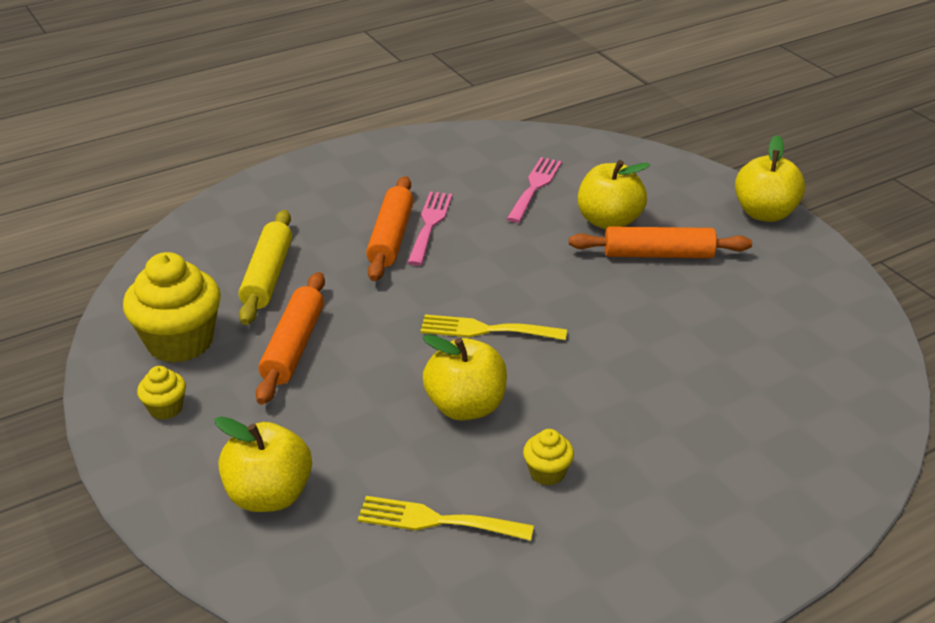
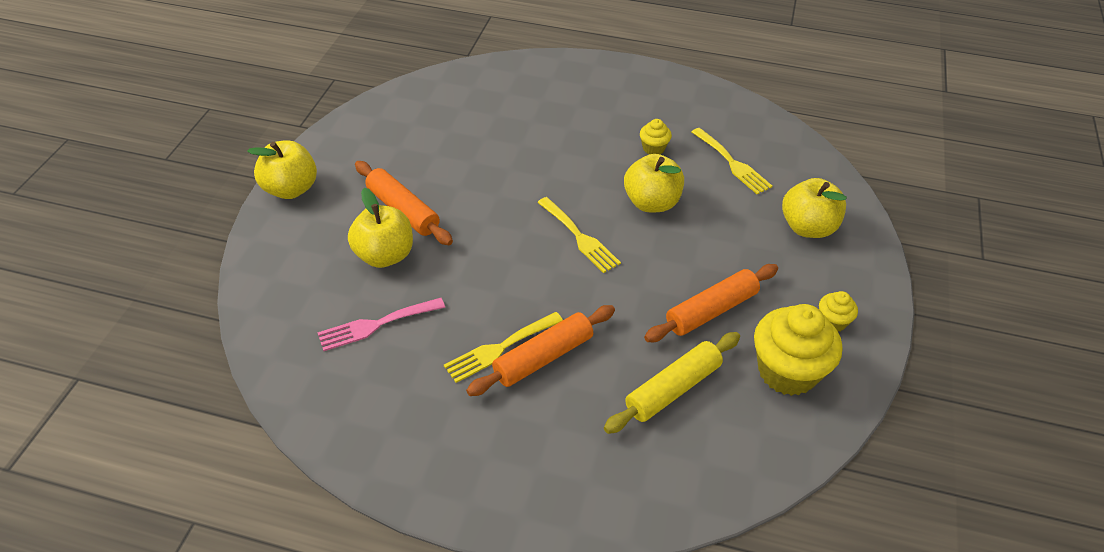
camera: 135 degrees left, 10 degrees up
(430, 224) = (499, 348): pink fork -> yellow fork

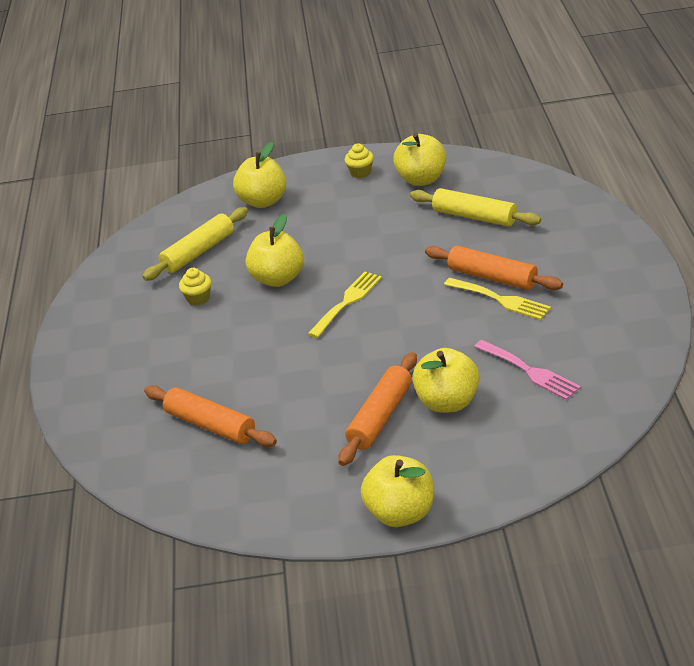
camera: 105 degrees left, 10 degrees down
(711, 311) = (386, 220): orange rolling pin -> orange rolling pin (211, 425)
(732, 163) = (198, 252): yellow fork -> yellow rolling pin
(787, 371) = (421, 179): yellow cupcake -> yellow apple

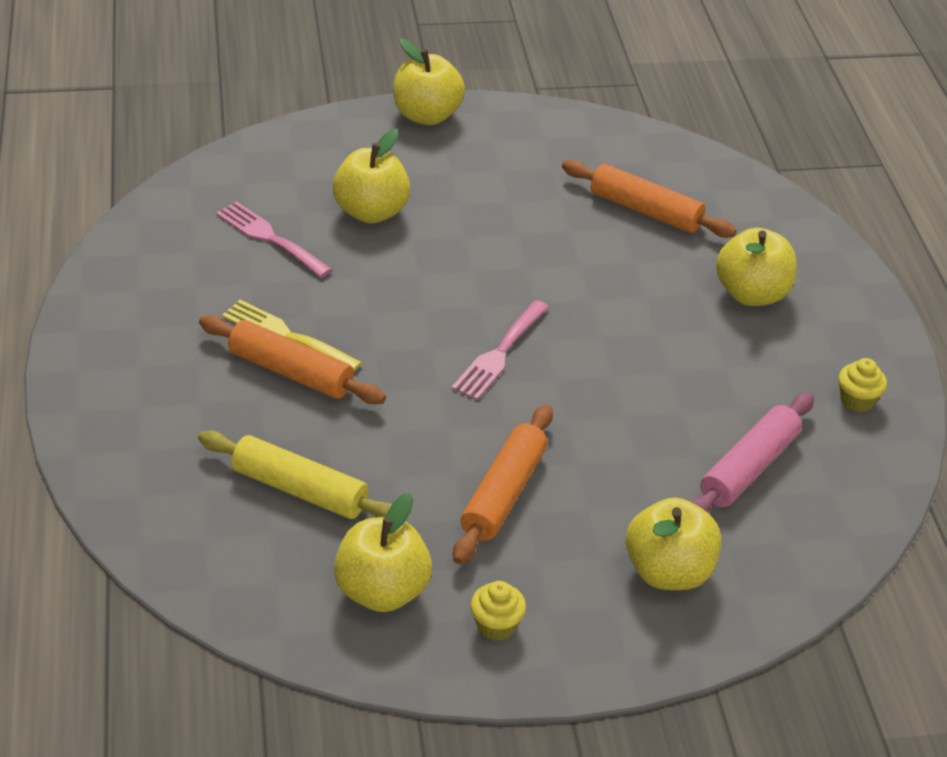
camera: 170 degrees right, 5 degrees up
(198, 252) = (749, 468): yellow rolling pin -> pink rolling pin
(198, 298) = (719, 381): yellow cupcake -> yellow cupcake (857, 400)
(278, 279) = (607, 403): yellow apple -> yellow apple (751, 294)
(347, 302) = (499, 354): yellow fork -> pink fork
(380, 417) = (449, 203): orange rolling pin -> orange rolling pin (503, 494)

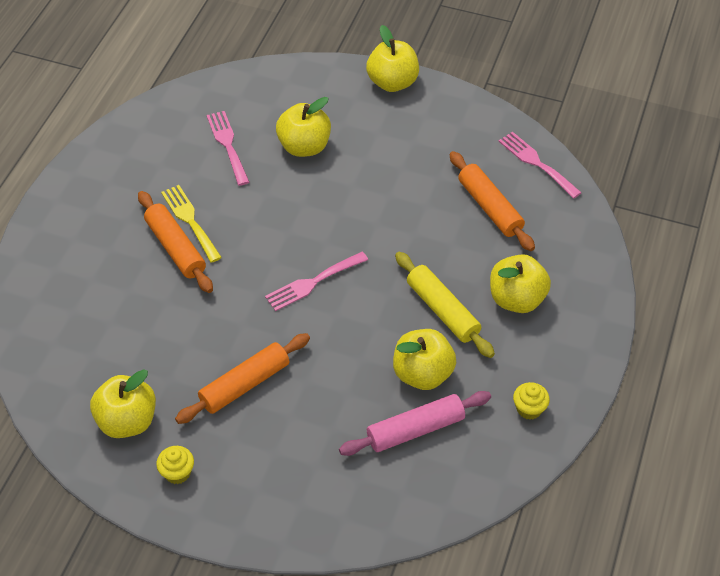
camera: 30 degrees right, 10 degrees up
(299, 490) = (126, 332): yellow rolling pin -> yellow rolling pin (442, 310)
(661, 151) = (536, 163): none -> pink fork
(668, 572) = (308, 482): yellow apple -> yellow apple (422, 374)

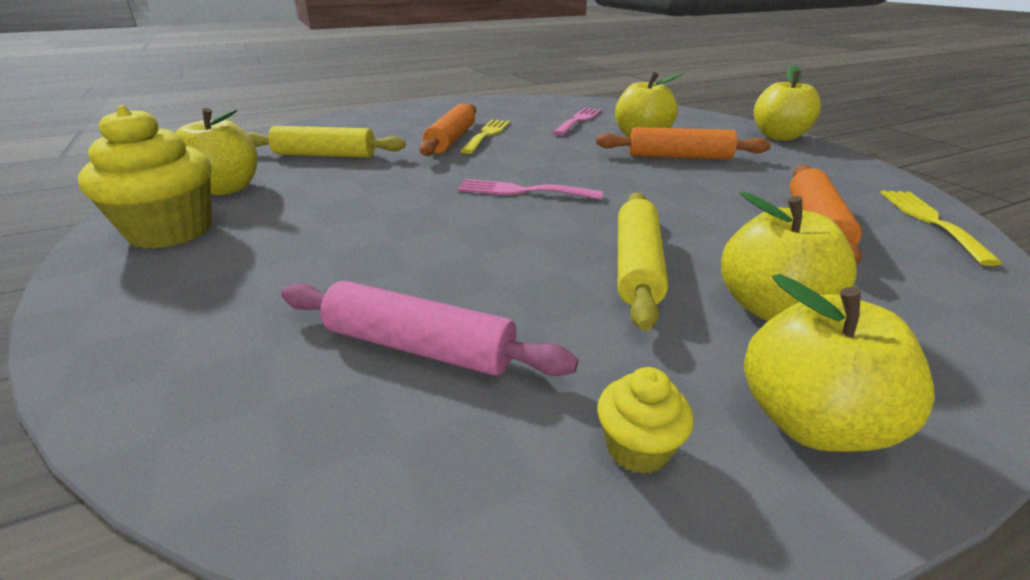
camera: 45 degrees right, 20 degrees down
(118, 337) = (325, 155): none -> yellow rolling pin
(177, 473) = (171, 231): yellow cupcake -> yellow cupcake, size x2.12
(245, 384) = (341, 214): orange rolling pin -> orange rolling pin (679, 157)
(422, 374) = (523, 302): yellow apple -> yellow apple (811, 421)
(536, 163) = (930, 221): pink fork -> yellow fork

